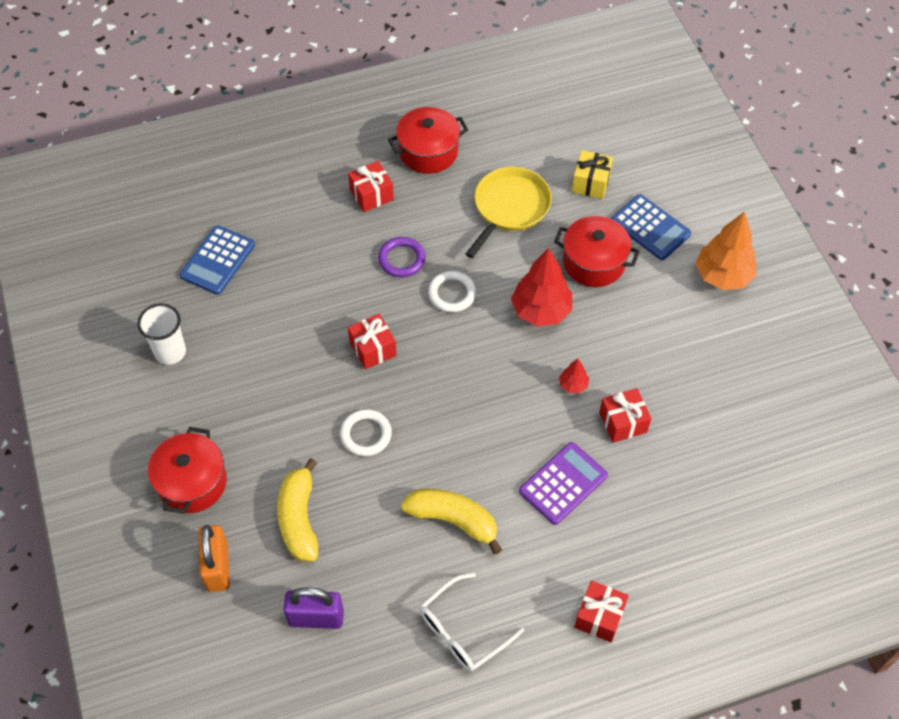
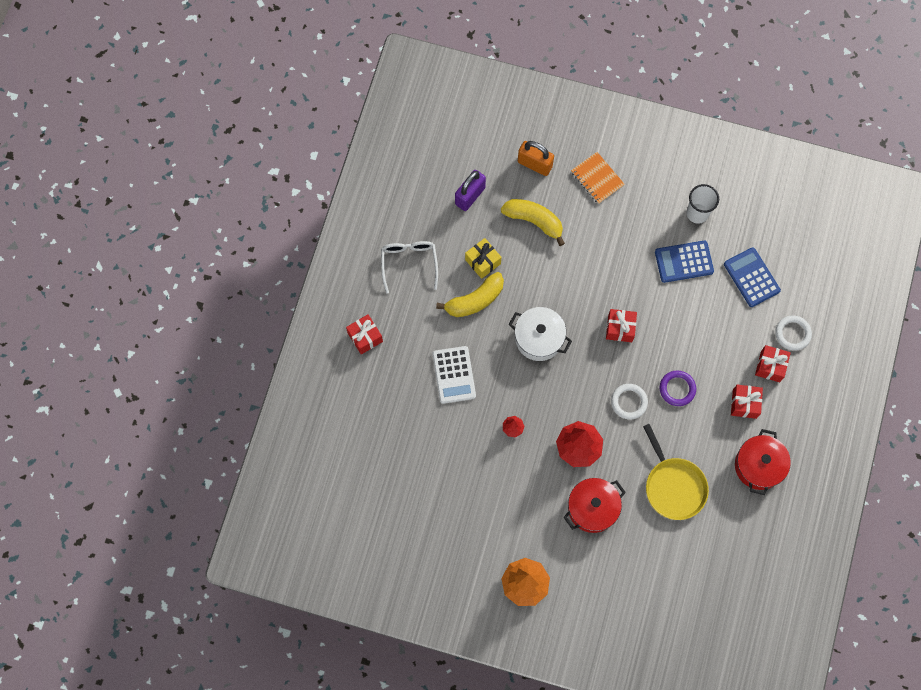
camera: 125 degrees right, 15 degrees up
(192, 482) = (597, 179): red pot -> orange notebook
(366, 434) = (563, 288): white ring -> white ring (792, 333)
(448, 422) = (539, 338): none -> white pot
(563, 483) = (454, 375): purple calculator -> white calculator
(591, 183) = (658, 556): yellow gift -> yellow gift (483, 261)
(623, 422) = (467, 438): red gift -> red gift (770, 366)
(650, 228) = (594, 567): blue calculator -> blue calculator (684, 262)

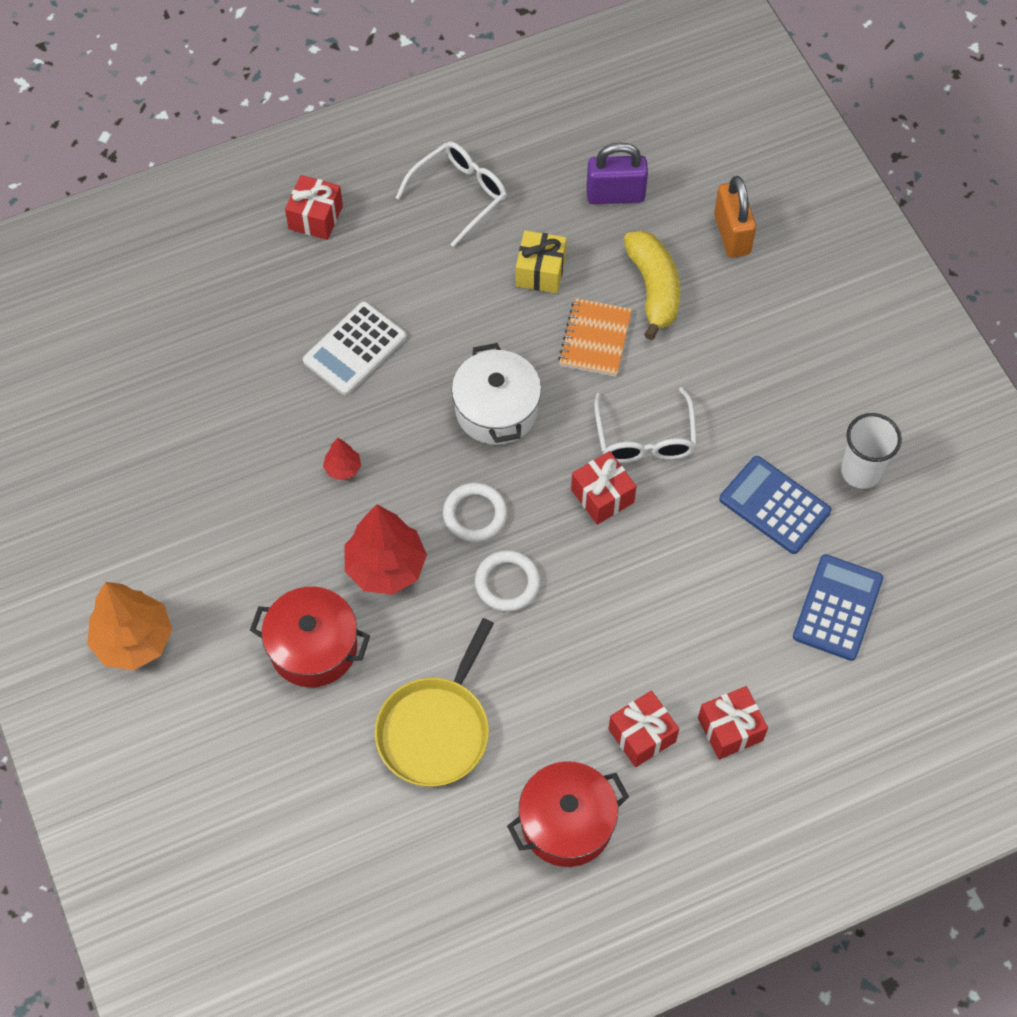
camera: 50 degrees right, 10 degrees down
(475, 300) = (479, 300): yellow banana -> none
(597, 179) = (785, 318): orange notebook -> orange notebook (595, 339)
(606, 287) = (645, 438): none -> white glasses
(677, 389) = (583, 630): purple ring -> none
(792, 333) = (807, 724): white ring -> white ring (475, 514)

